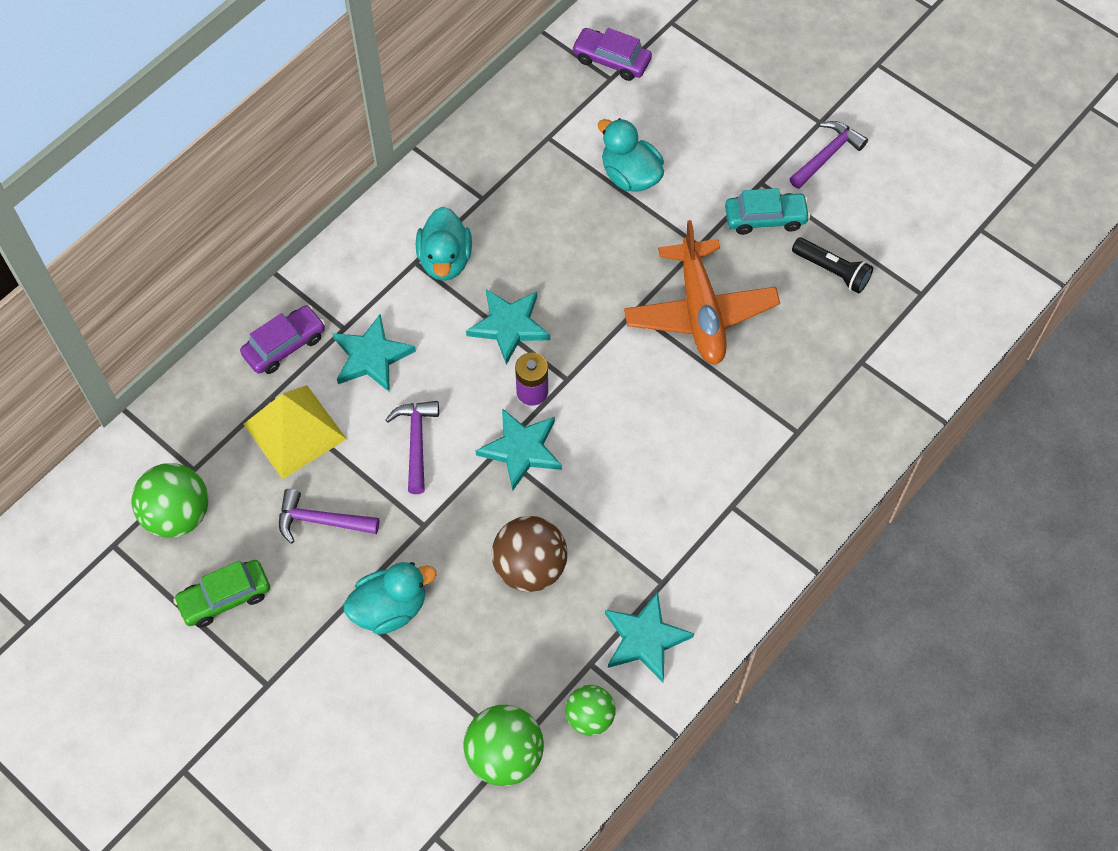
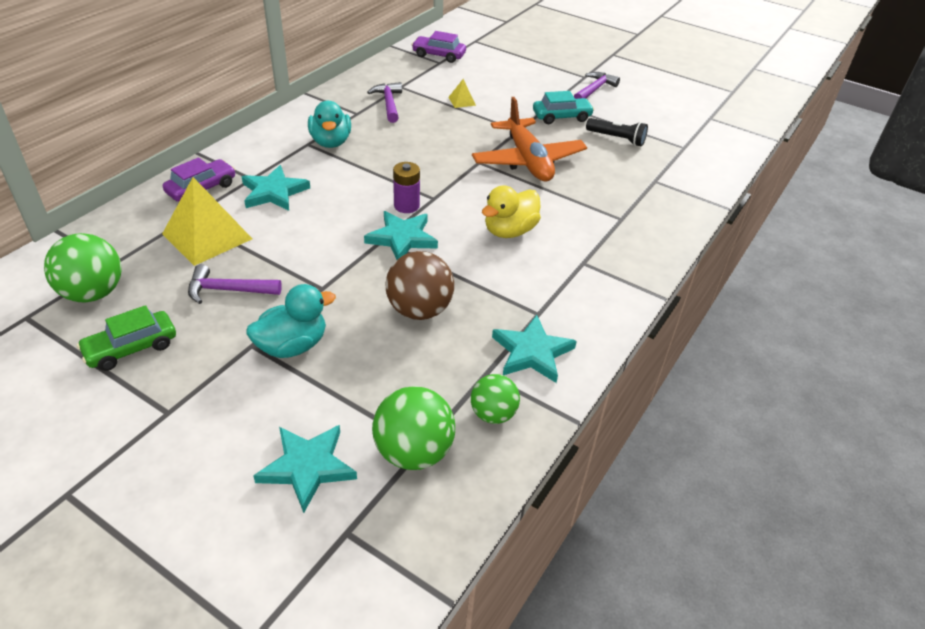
camera: 10 degrees left, 20 degrees down
(416, 442) = (313, 238): purple hammer -> purple hammer (389, 103)
(509, 326) = (383, 172): turquoise star -> turquoise star (307, 467)
(630, 176) = (462, 101): turquoise duck -> yellow pyramid
(653, 445) = (509, 231): none -> yellow duck

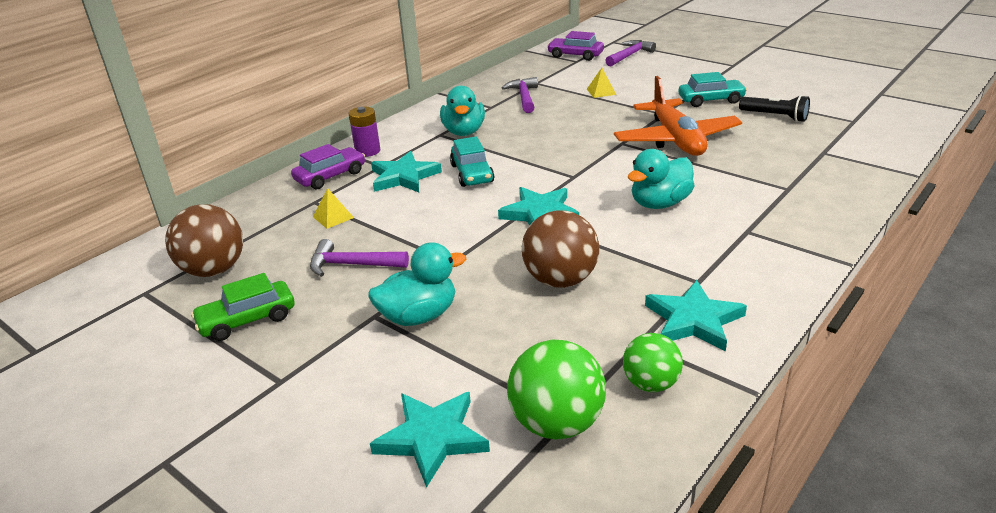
camera: 10 degrees right, 10 degrees down
(93, 293) = (214, 270): green ball -> brown ball
(207, 236) = (333, 217): yellow pyramid -> yellow pyramid, size x0.45
(339, 191) = (472, 173): none -> turquoise car
(406, 206) = (544, 184): purple battery -> purple battery (367, 151)
(509, 231) = (659, 203): yellow duck -> turquoise duck
(594, 90) = (745, 75): purple hammer -> purple hammer (629, 55)

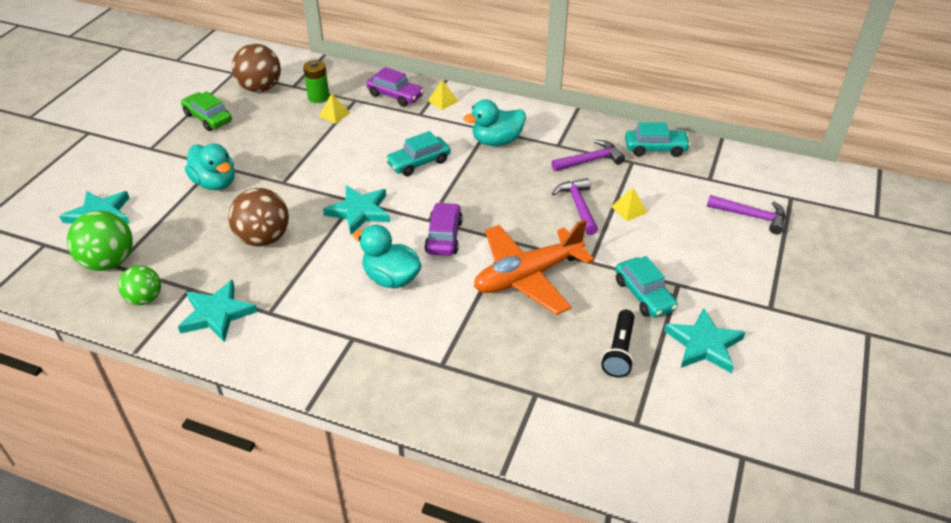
camera: 70 degrees right, 10 degrees up
(283, 226) = (318, 97): none -> green battery
(352, 265) = (272, 140): purple hammer -> purple hammer (578, 206)
(367, 151) = (443, 101): purple battery -> yellow pyramid
(404, 177) = (404, 130): turquoise star -> turquoise star (704, 344)
(524, 72) = (655, 148): none -> turquoise car
(575, 55) = (726, 175): purple car -> purple car (444, 236)

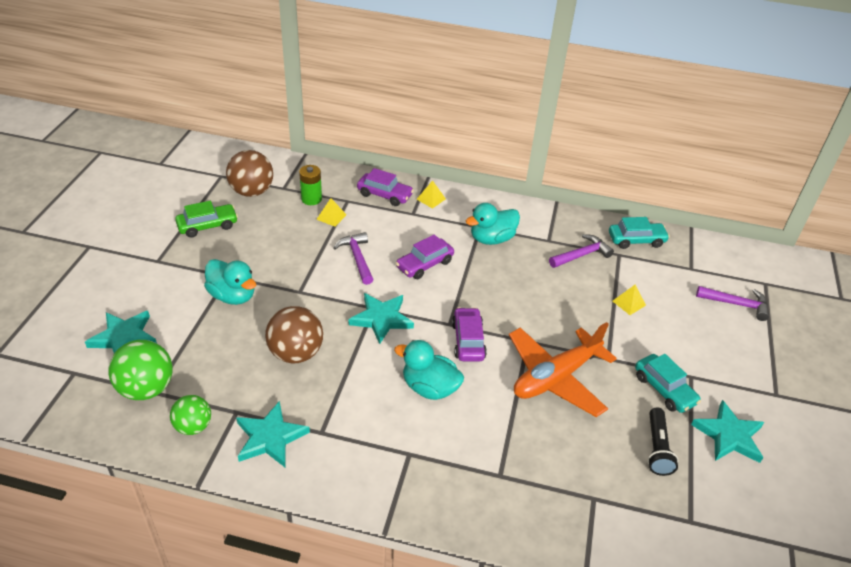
camera: 10 degrees left, 0 degrees up
(208, 118) = (207, 226): green car -> green car turned 120 degrees clockwise
(418, 163) = (424, 264): turquoise car -> purple car
(578, 206) = (583, 302): purple hammer -> purple hammer (357, 258)

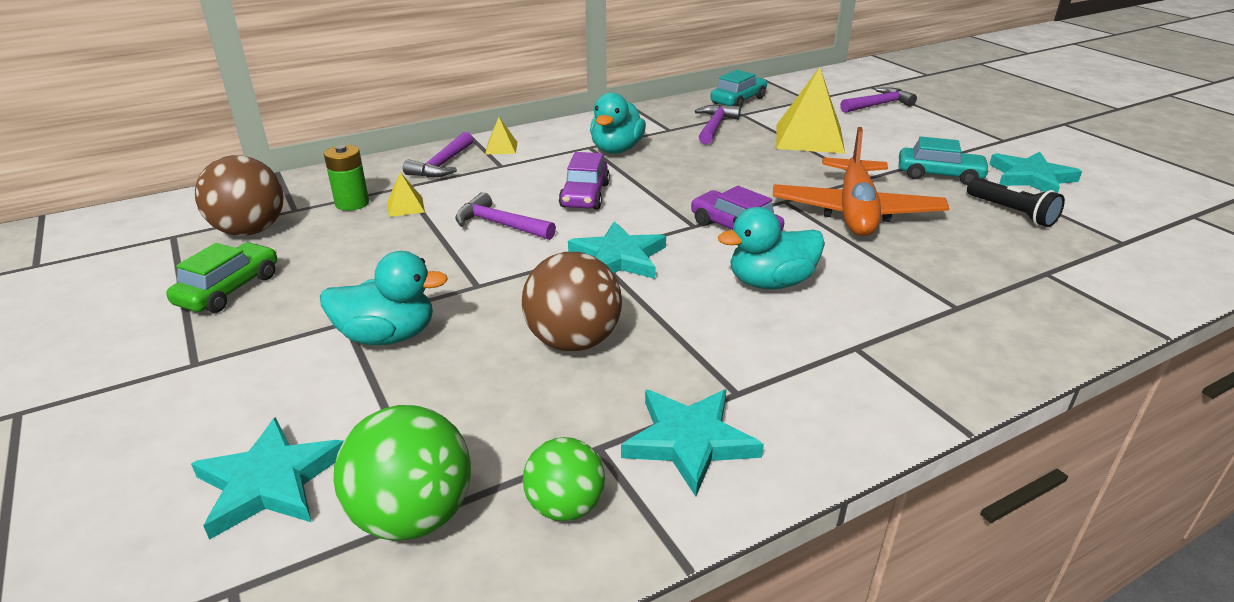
camera: 40 degrees left, 10 degrees down
(384, 195) = (442, 165): purple car -> purple hammer
(628, 303) = (809, 138): yellow pyramid -> yellow pyramid, size x2.23

